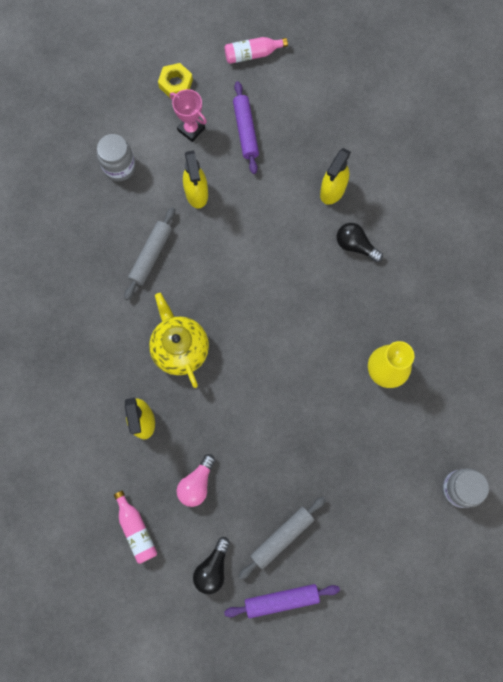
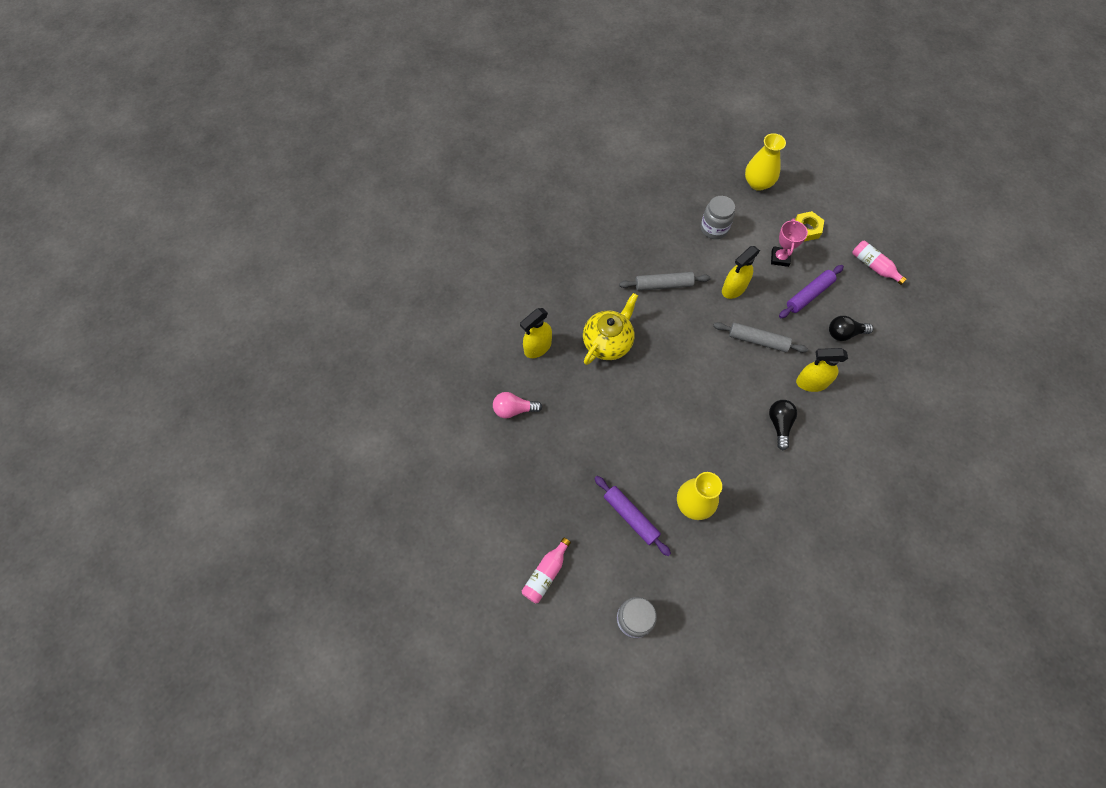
camera: 60 degrees right, 10 degrees down
(95, 91) = (758, 183): none -> yellow vase
(136, 529) = (456, 386): pink bottle -> pink bottle (546, 573)
(213, 568) = (457, 455): black light bulb -> black light bulb (844, 333)
(281, 599) = (461, 520): purple rolling pin -> purple rolling pin (631, 517)
(282, 537) = (510, 494): grey rolling pin -> grey rolling pin (758, 340)

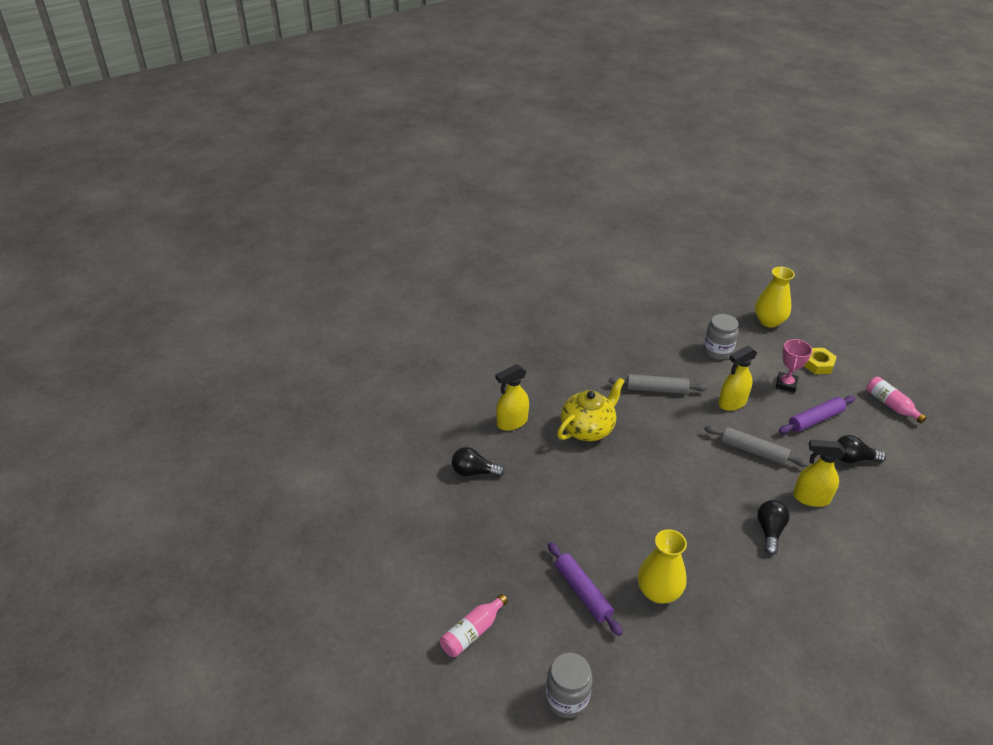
camera: 10 degrees right, 25 degrees down
(514, 409) = (474, 472): pink light bulb -> black light bulb

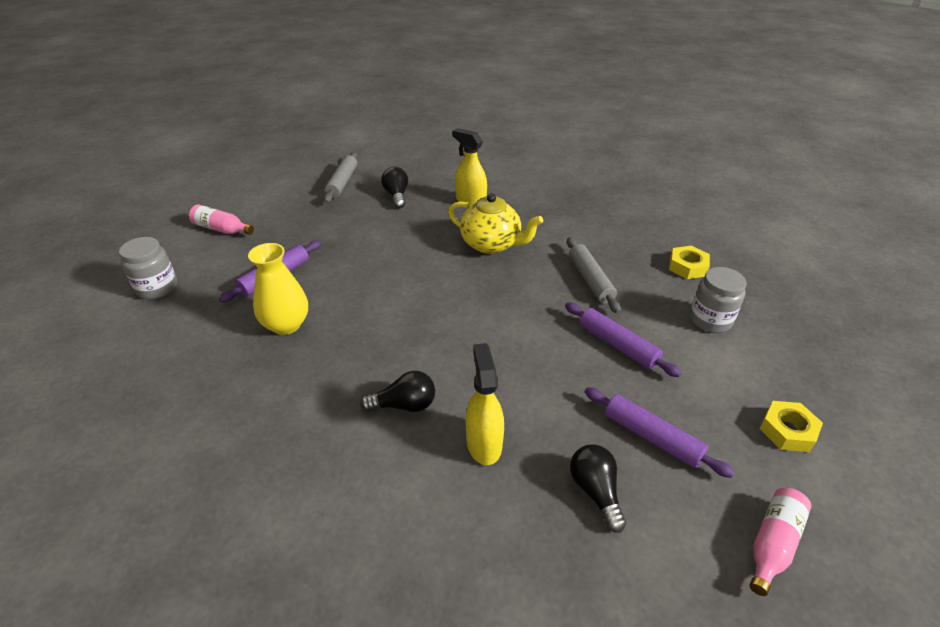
camera: 70 degrees right, 0 degrees up
(657, 336) = (687, 267): none -> yellow nut
(732, 403) = (617, 345): yellow spray bottle -> purple rolling pin
(753, 451) = (540, 375): grey rolling pin -> grey rolling pin (342, 183)
(769, 321) = (833, 364): yellow vase -> none
(786, 384) = (703, 396): pink trophy -> none

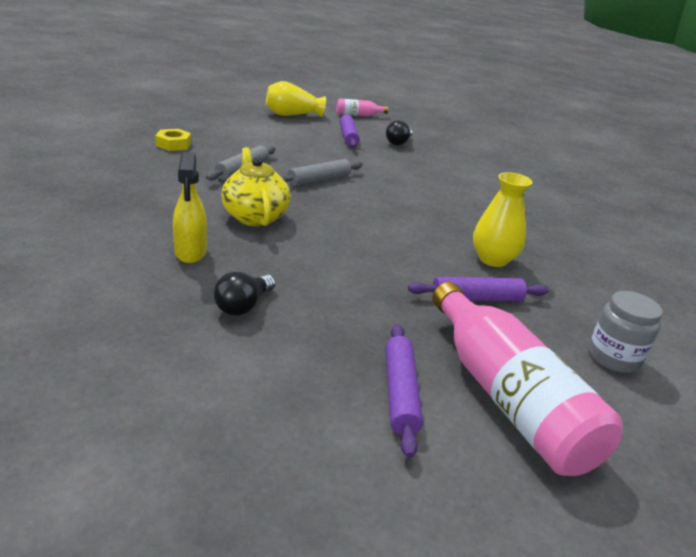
camera: 140 degrees left, 10 degrees down
(222, 229) = (506, 396): pink bottle -> pink bottle, size x2.14
(342, 183) = (272, 371): grey rolling pin -> grey rolling pin (319, 180)
(404, 405) = (450, 192): black light bulb -> none
(484, 443) = (426, 167): yellow spray bottle -> none
(617, 345) = (297, 152): purple rolling pin -> purple rolling pin (400, 393)
(710, 320) = (229, 134): grey jar -> none
(787, 431) = (292, 115): yellow nut -> yellow vase

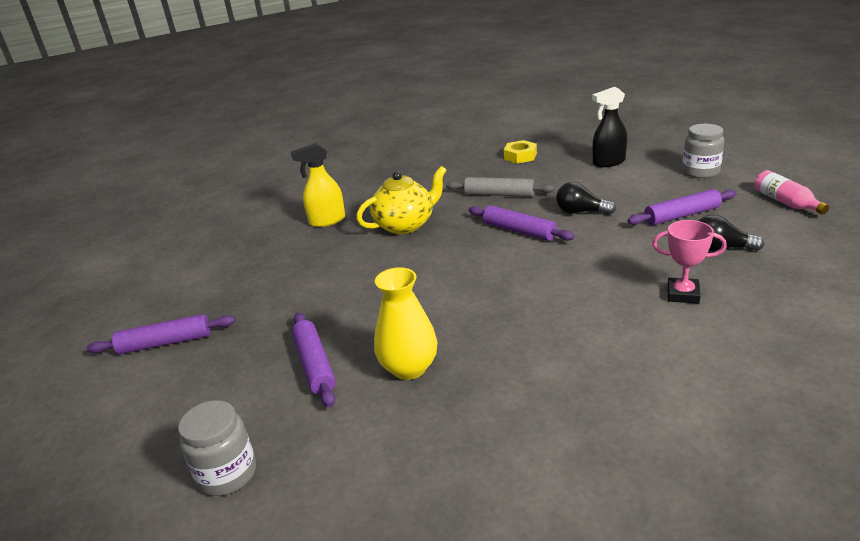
camera: 85 degrees right, 0 degrees up
(237, 127) = (608, 162): none -> black spray bottle
(243, 306) = (261, 258): black light bulb -> black light bulb (580, 212)
(292, 115) = (700, 172): yellow vase -> grey jar
(319, 180) = (519, 231): grey rolling pin -> purple rolling pin
(443, 165) = (683, 294): none -> pink trophy
(506, 396) = (161, 397): pink bottle -> none

